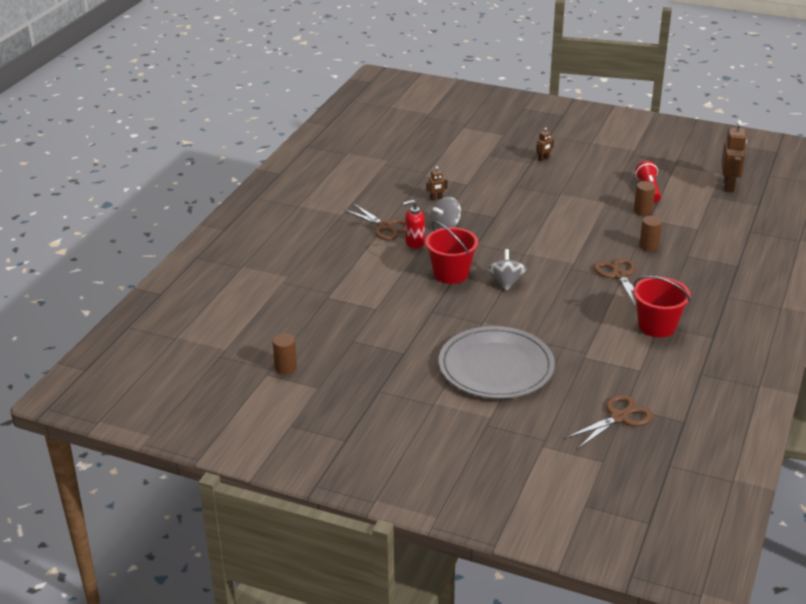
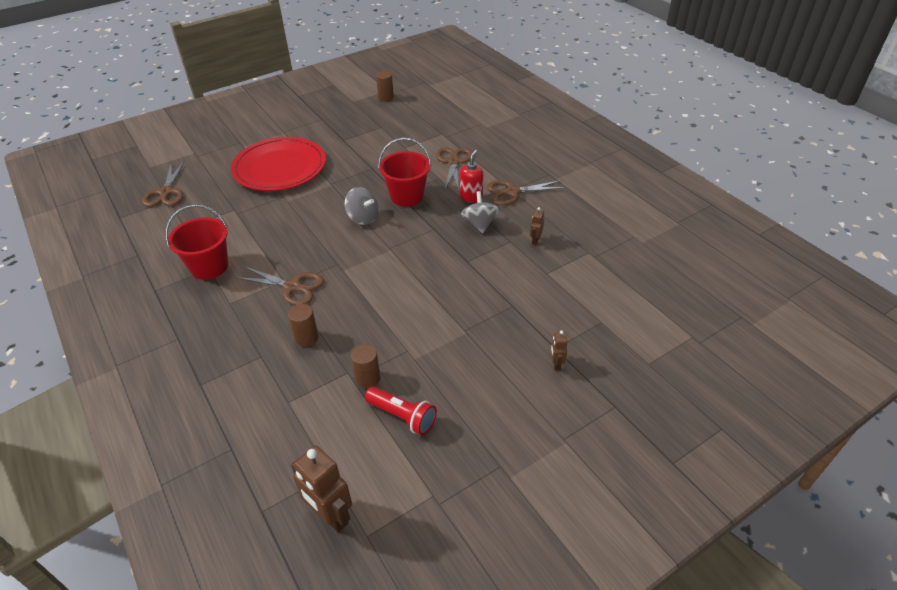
camera: 125 degrees right, 10 degrees up
(371, 271) = (454, 162): none -> brown scissors
(496, 367) = (280, 168): grey plate -> red plate

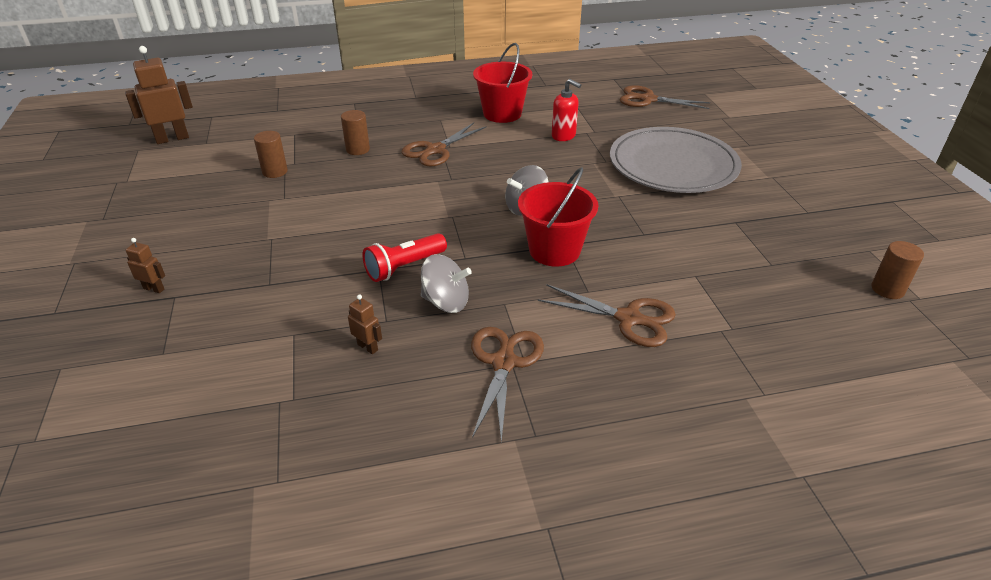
camera: 110 degrees right, 5 degrees down
(280, 168) = (673, 165): red plate -> grey plate
(402, 416) = (214, 181): red flashlight -> red flashlight (404, 267)
(471, 197) = (517, 311): red soap dispenser -> red soap dispenser (563, 136)

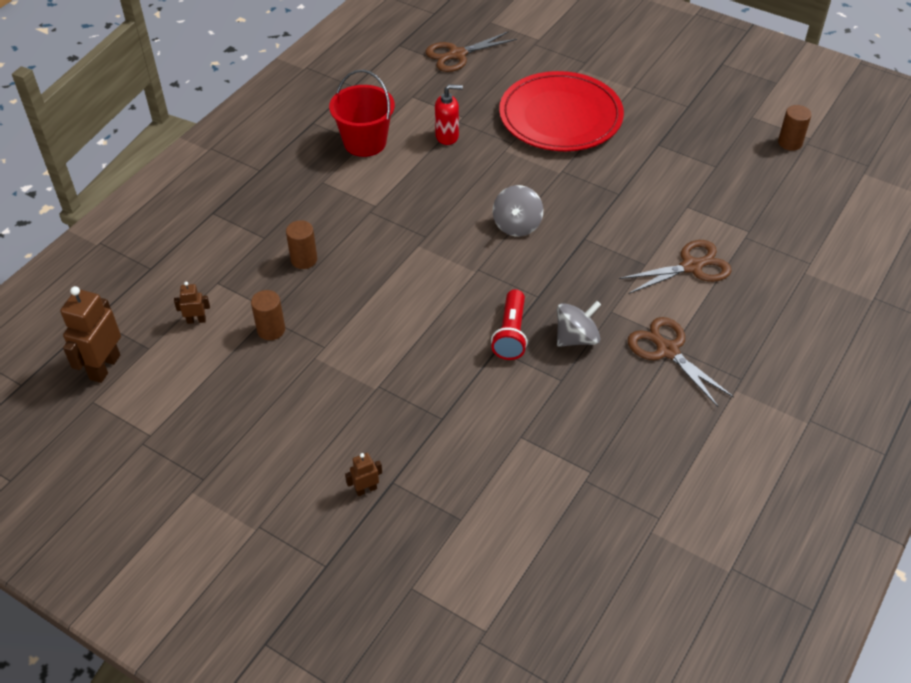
camera: 45 degrees left, 10 degrees up
(368, 347) = (579, 405): brown robot -> brown robot (196, 320)
(435, 150) = (369, 217): brown scissors -> none
(554, 250) = (584, 248): red bucket -> none
(673, 165) = (560, 116): grey plate -> red plate

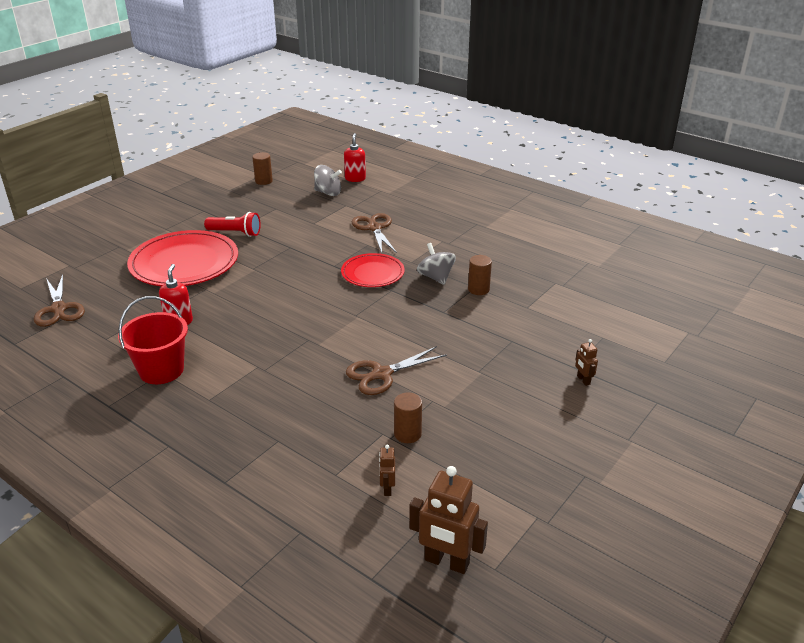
camera: 85 degrees left, 15 degrees down
(304, 259) = (318, 412): brown cylinder -> brown cylinder (478, 289)
(511, 334) = (428, 304): red flashlight -> red flashlight (235, 233)
(517, 225) = (309, 293): grey spinning top -> grey spinning top (328, 193)
(573, 275) = (372, 273): none -> red plate
(667, 350) = (451, 245): brown scissors -> brown scissors (382, 374)
(837, 232) = (355, 179): none -> red soap dispenser

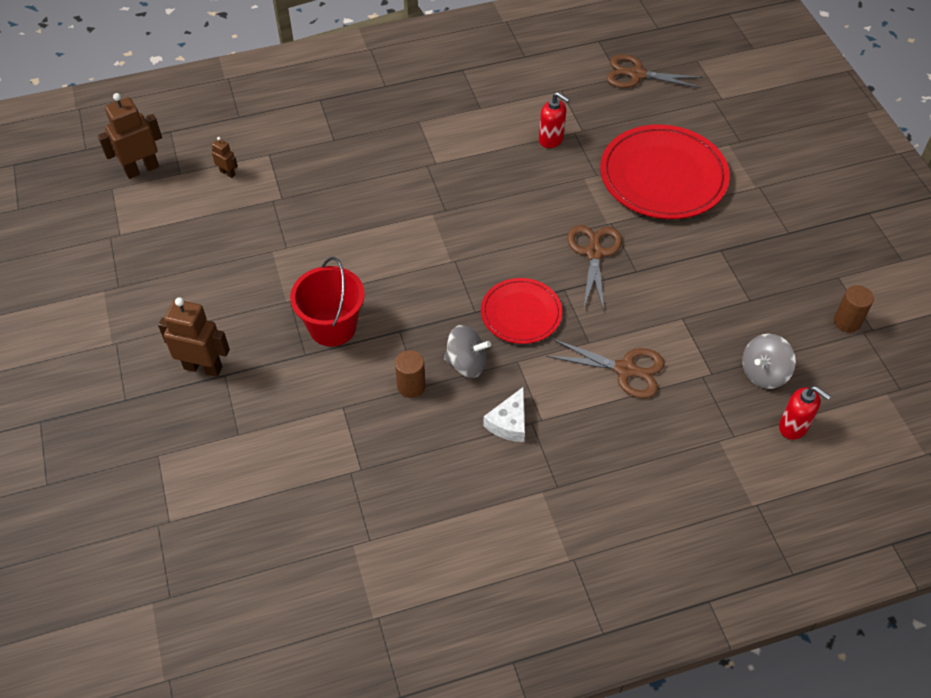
camera: 125 degrees right, 20 degrees up
(161, 370) = (483, 108): red bucket -> red bucket (332, 327)
(235, 233) = (706, 239): red flashlight -> none
(382, 374) = (350, 233): brown scissors -> brown scissors (594, 253)
(407, 434) = (266, 211): brown cylinder -> none
(458, 249) = (509, 423): none -> white cheese
(583, 380) = (203, 367): brown robot -> brown robot, size x2.01

